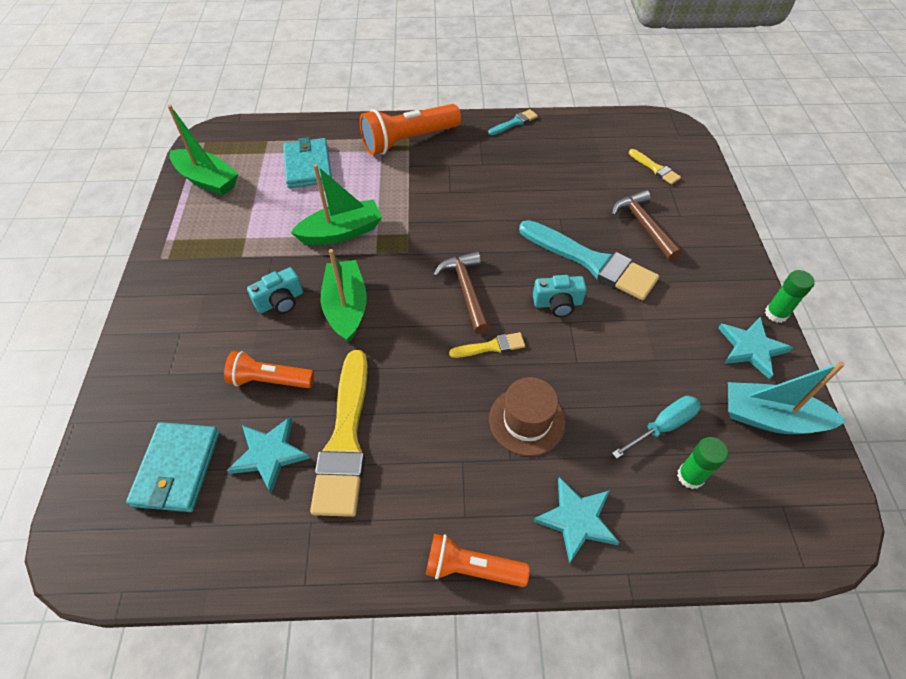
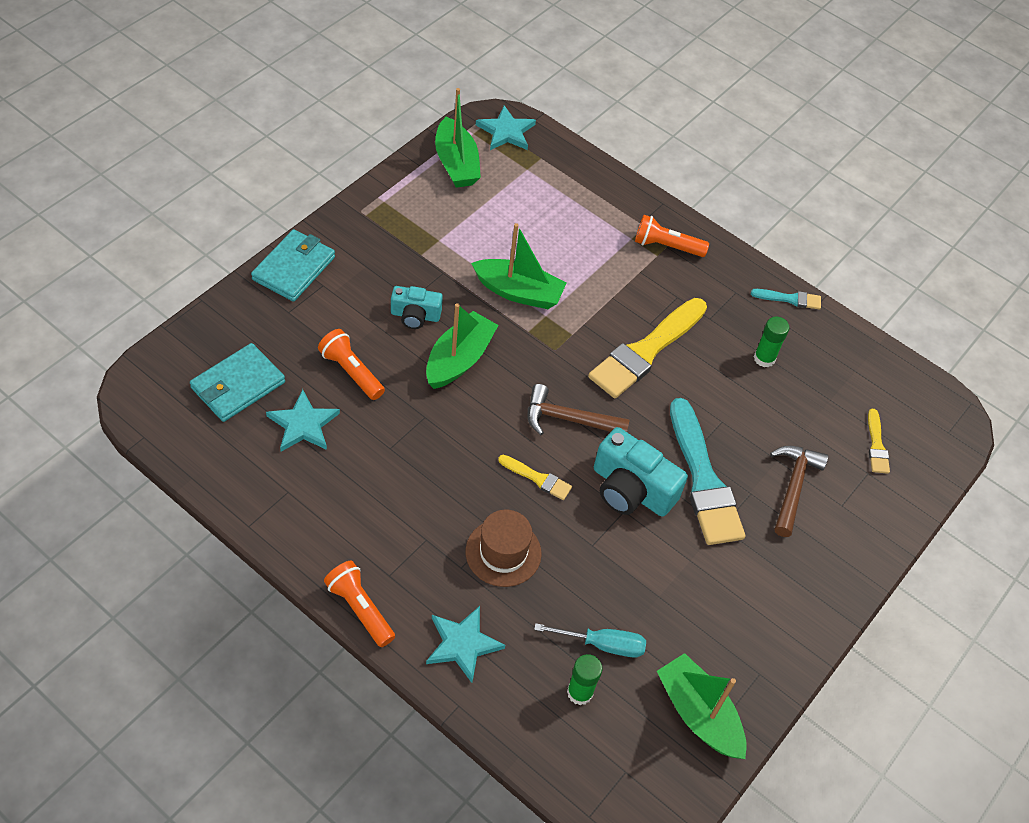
camera: 35 degrees right, 0 degrees up
(308, 166) = (551, 209): turquoise wallet -> turquoise wallet (294, 268)
(345, 439) = (362, 457): yellow brush -> yellow brush (646, 351)
(408, 141) = (666, 246): orange flashlight -> orange flashlight, size x0.61
(466, 290) = (568, 419): brown hammer -> brown hammer turned 105 degrees counterclockwise
(557, 303) = (631, 489): turquoise camera -> turquoise camera, size x1.66
(751, 348) = (754, 656): turquoise star -> turquoise star (506, 131)
(770, 418) = (698, 714): turquoise boat -> green boat
(776, 314) = (816, 652): green glue stick -> green glue stick (764, 358)

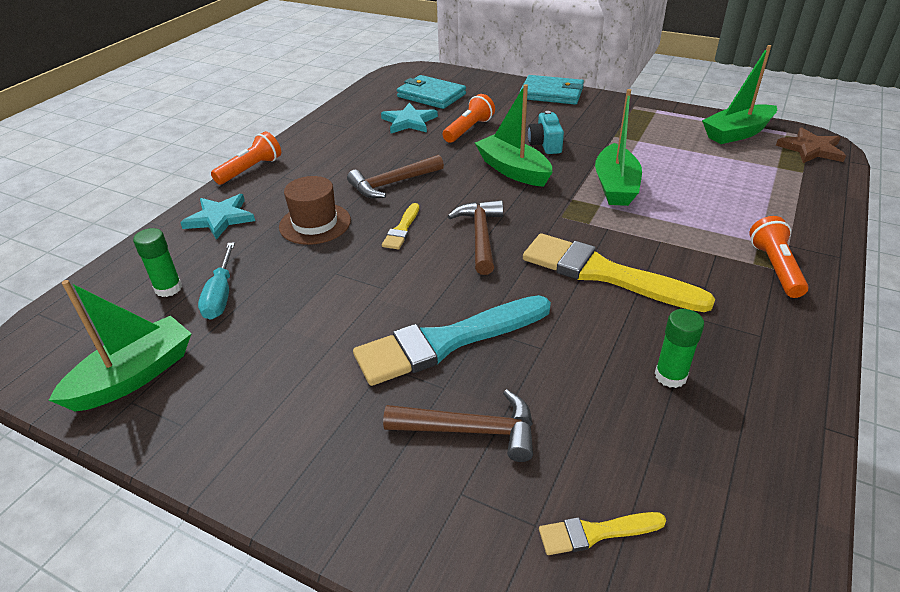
camera: 85 degrees right, 15 degrees down
(447, 470) = (392, 183): none -> brown hammer
(459, 359) = (513, 170): green boat -> green boat turned 150 degrees counterclockwise
(506, 131) = (811, 149): turquoise star -> brown star
(631, 489) = (411, 288): turquoise camera -> none
(790, 299) = (801, 392): turquoise brush -> none

